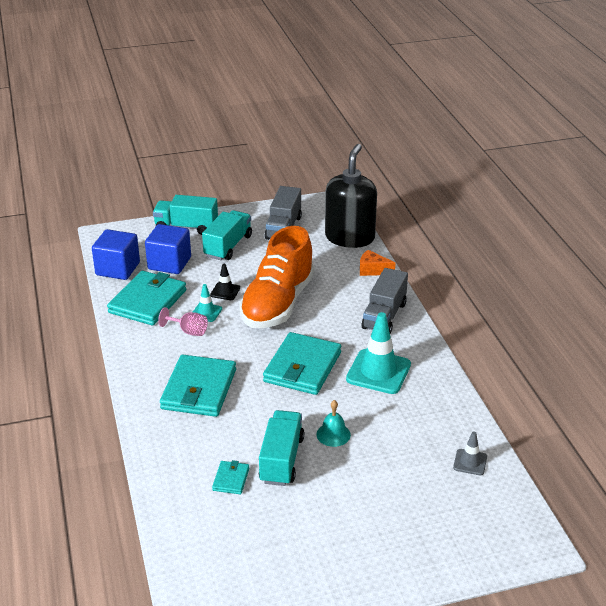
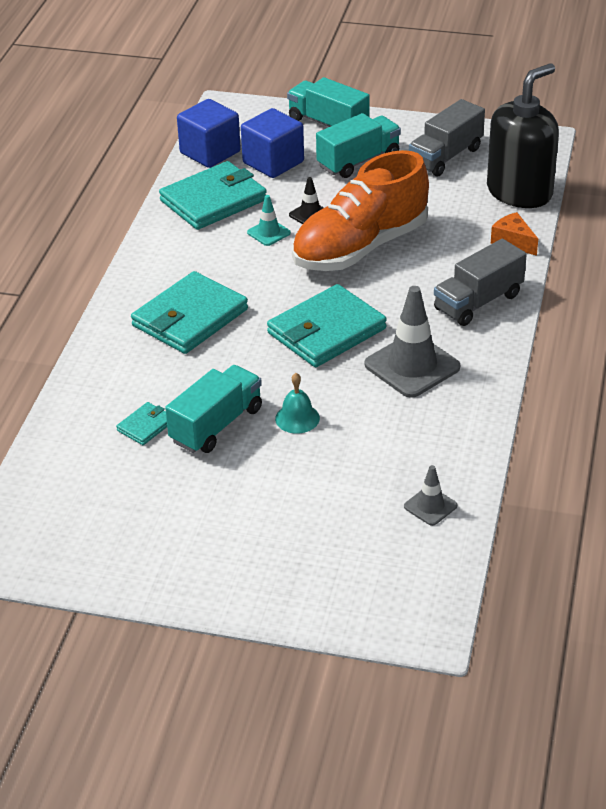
camera: 30 degrees right, 5 degrees up
(188, 331) = (231, 248): pink goblet -> none
(378, 372) = (412, 366): turquoise traffic cone -> grey traffic cone

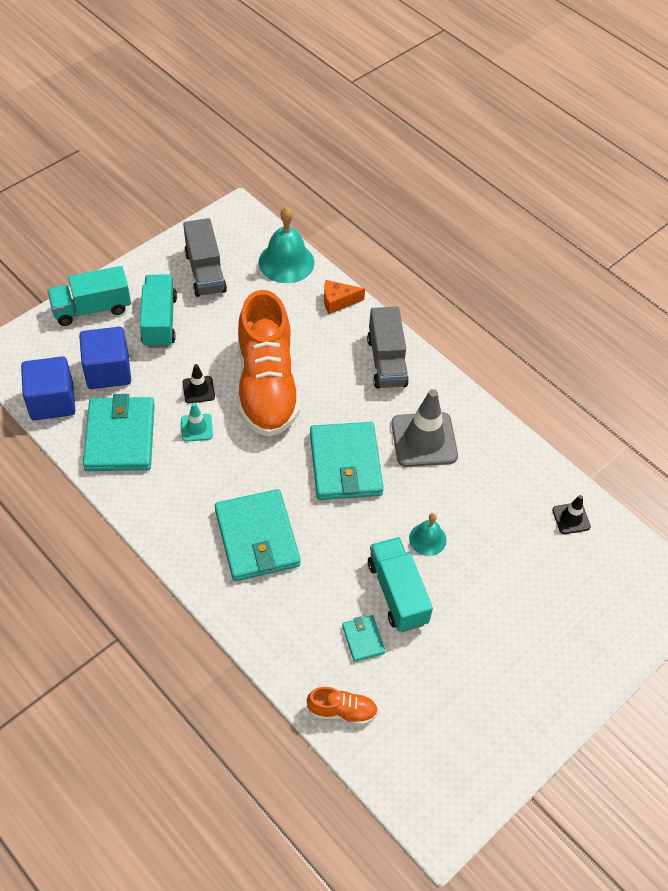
camera: 60 degrees left, 15 degrees up
(60, 446) = (342, 711): none -> orange shoe
(430, 506) = (571, 518): grey traffic cone -> black traffic cone
(519, 192) = (286, 262): black soap dispenser -> turquoise bell

